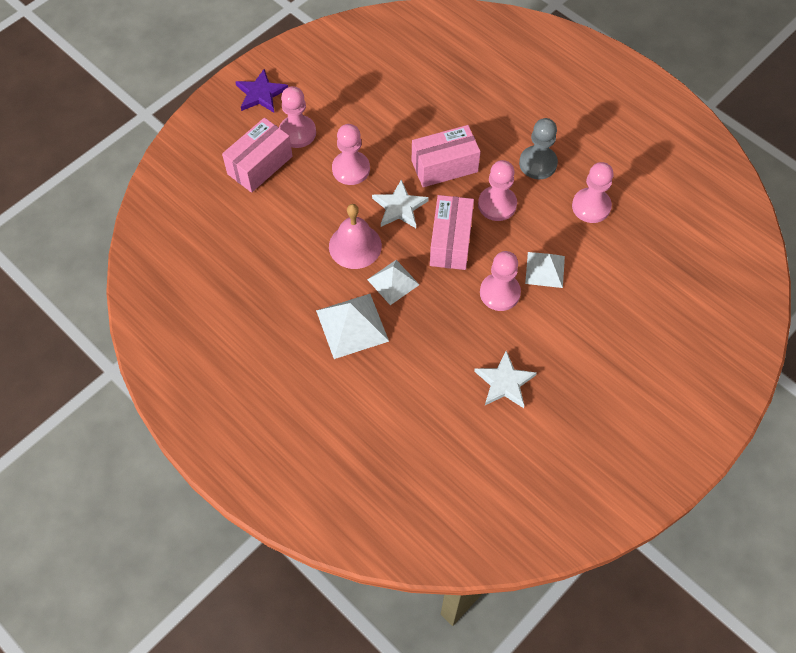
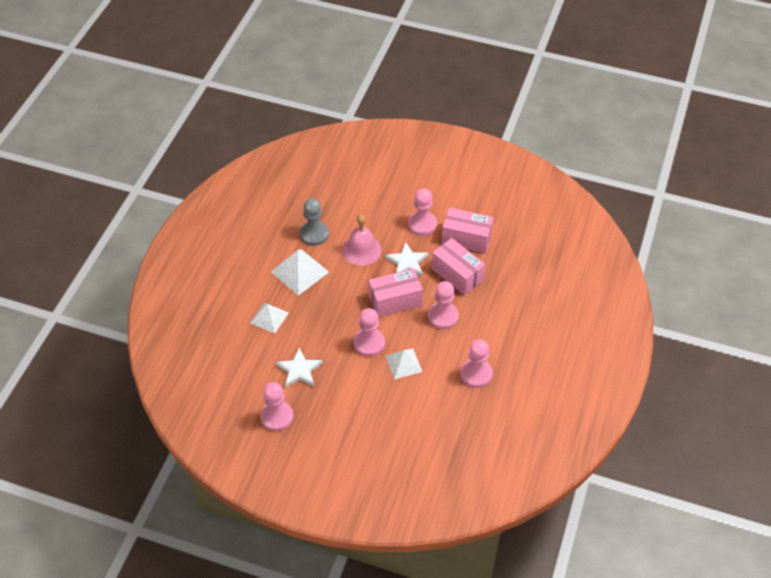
camera: 65 degrees right, 10 degrees down
(260, 165) = (396, 177): pink box -> pink box (466, 238)
(261, 94) = (454, 154): purple star -> none
(297, 133) = (434, 185): pink pawn -> pink pawn (277, 416)
(393, 282) = (345, 281): white pyramid -> white pyramid (269, 317)
(538, 163) = (494, 328): grey pawn -> grey pawn (314, 234)

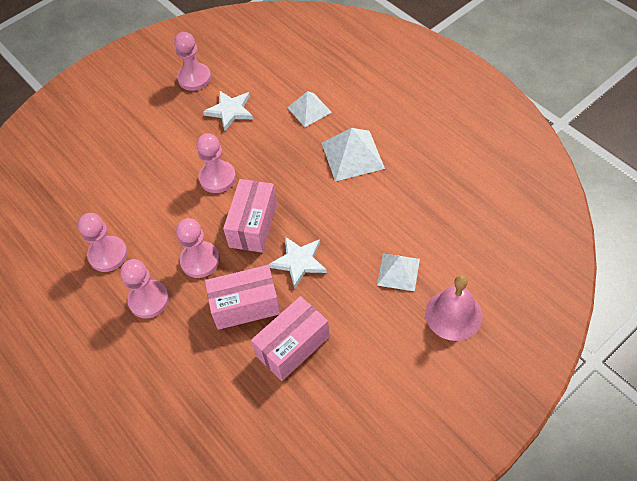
camera: 125 degrees right, 5 degrees up
(314, 234) = (399, 188): grey pawn -> none
(361, 250) = (346, 224): pink bell -> pink bell (453, 314)
(403, 363) = (171, 196): white pyramid -> white pyramid (398, 272)
(422, 224) = (347, 307): pink pawn -> pink pawn (149, 300)

